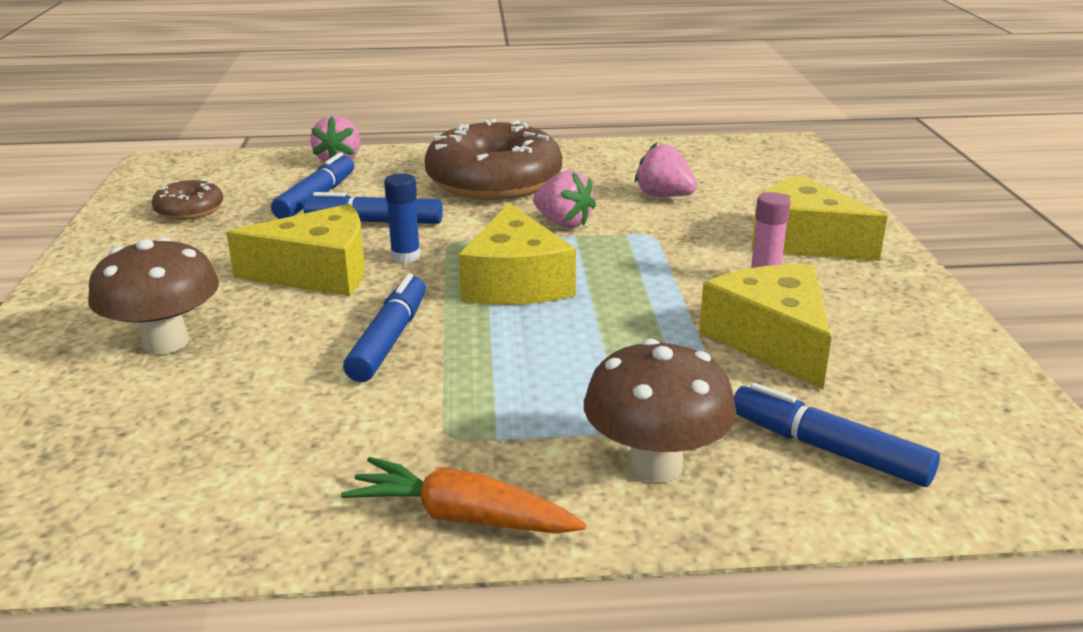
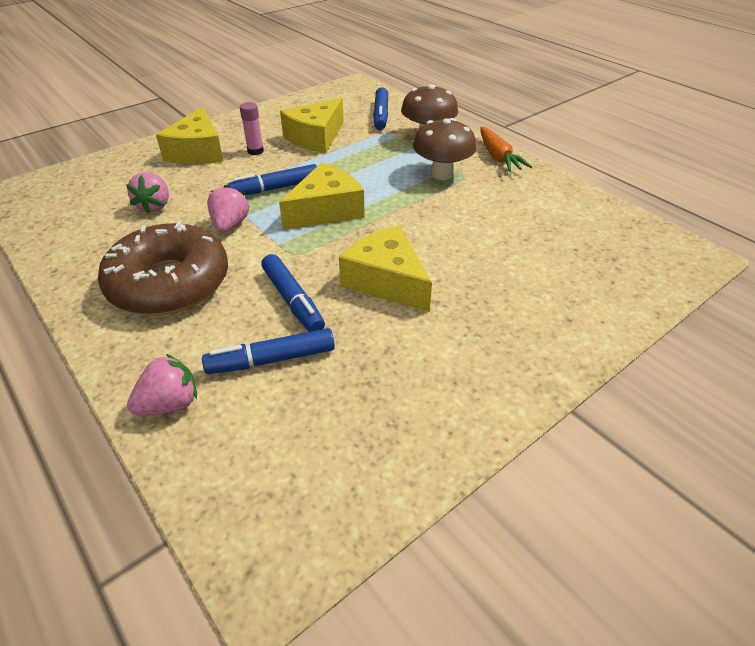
camera: 125 degrees left, 15 degrees up
(166, 342) = (514, 286): brown mushroom -> brown mushroom (442, 174)
(189, 210) = (360, 424): brown donut -> none
(389, 339) = (423, 220): blue marker -> blue marker (275, 188)
(405, 256) = (332, 259): blue glue stick -> none

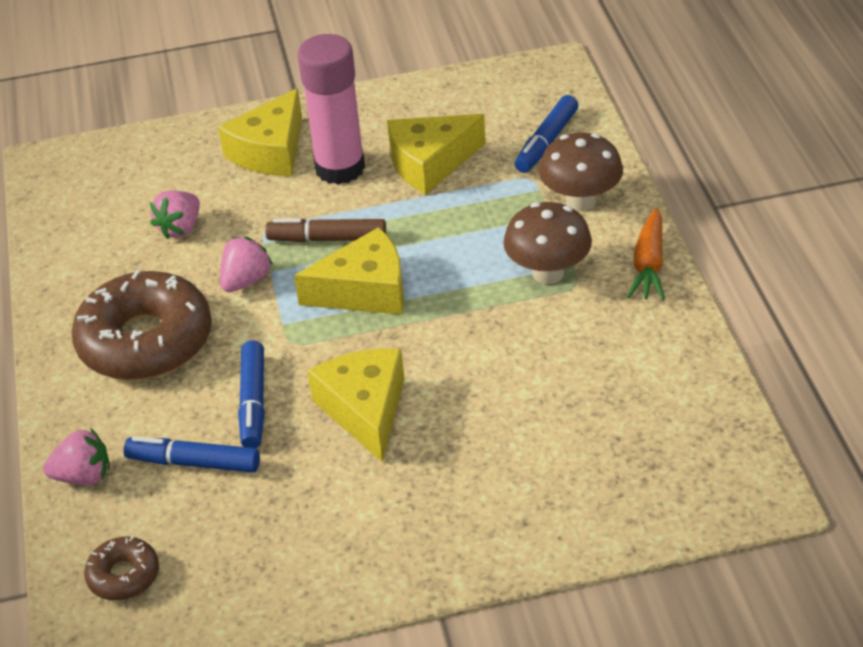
camera: 30 degrees right, 0 degrees up
(255, 151) = (340, 168): pink glue stick -> pink glue stick, size x2.23
(266, 482) = (124, 575): none -> brown donut
(275, 188) = (327, 239): blue marker -> brown marker

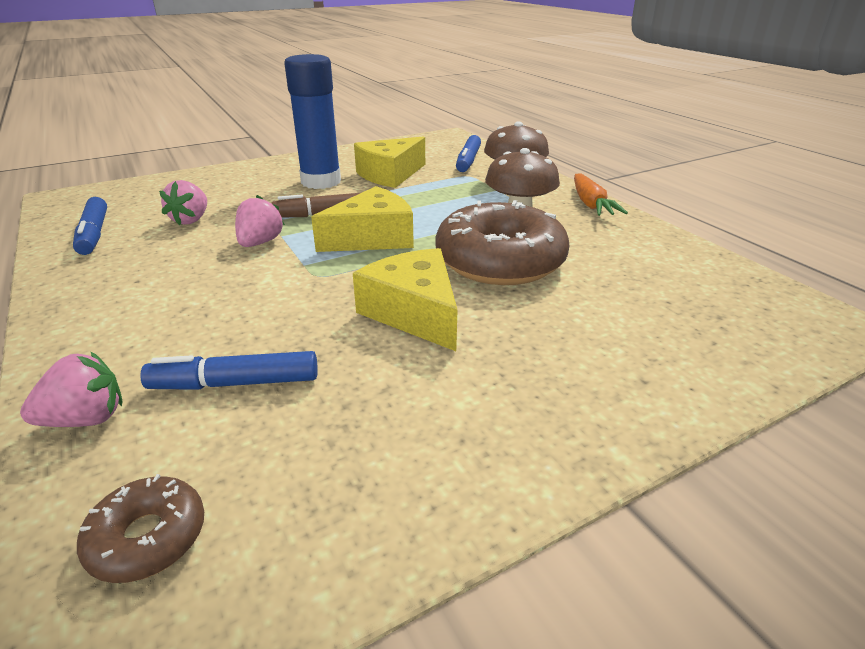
camera: 20 degrees left, 10 degrees down
(146, 341) = (163, 291): brown donut -> brown donut (500, 261)
(253, 402) = (293, 322): blue marker -> blue marker (94, 234)
(270, 151) = (261, 178): yellow cheese -> none
(340, 168) = (321, 182): pink glue stick -> blue glue stick

